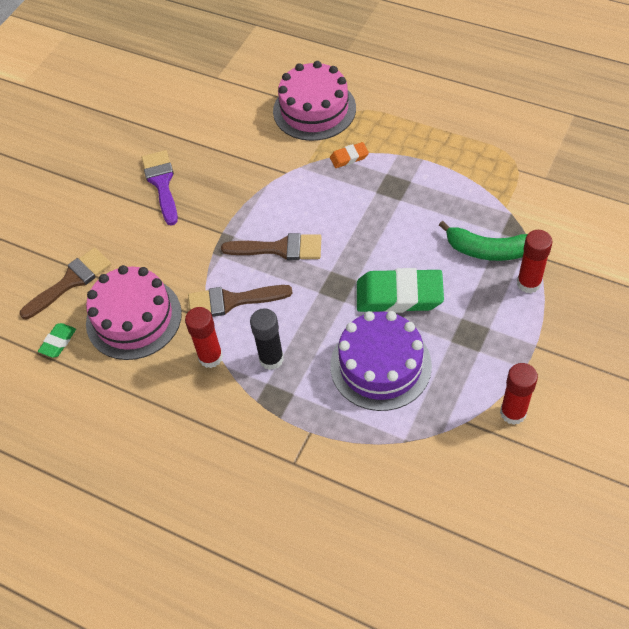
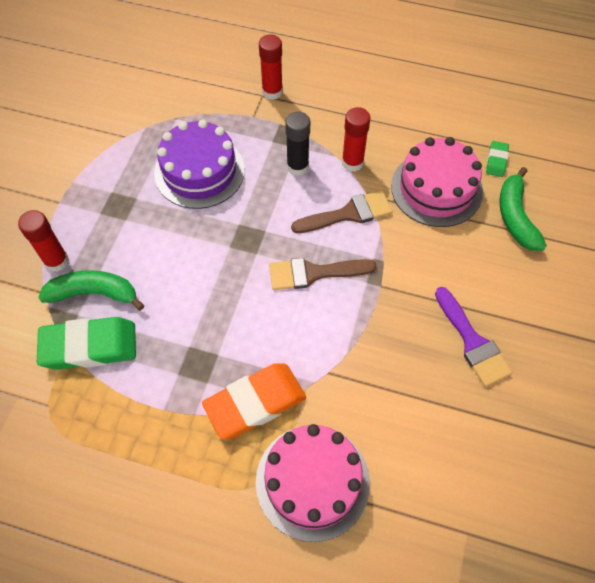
camera: 165 degrees right, 5 degrees up
(71, 281) = (515, 217): brown brush -> green banana
(349, 157) = (255, 403): orange eraser -> orange eraser, size x2.10
(399, 295) = (185, 236): green eraser -> green eraser (89, 346)
(513, 413) = (87, 146): red glue stick -> red glue stick (272, 92)

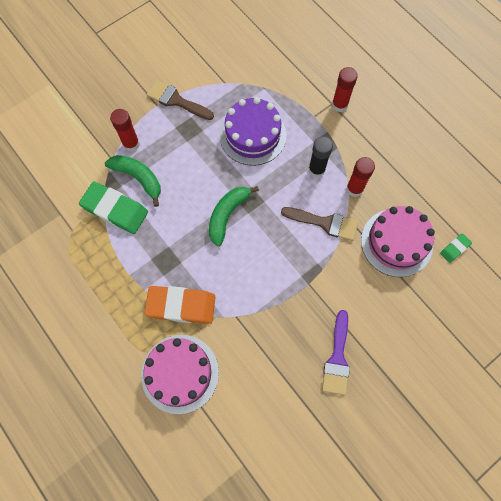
camera: 35 degrees right, 10 degrees up
(314, 273) = (273, 248): brown brush -> brown brush (176, 100)
(515, 217) = (434, 296): green banana -> green banana (227, 215)

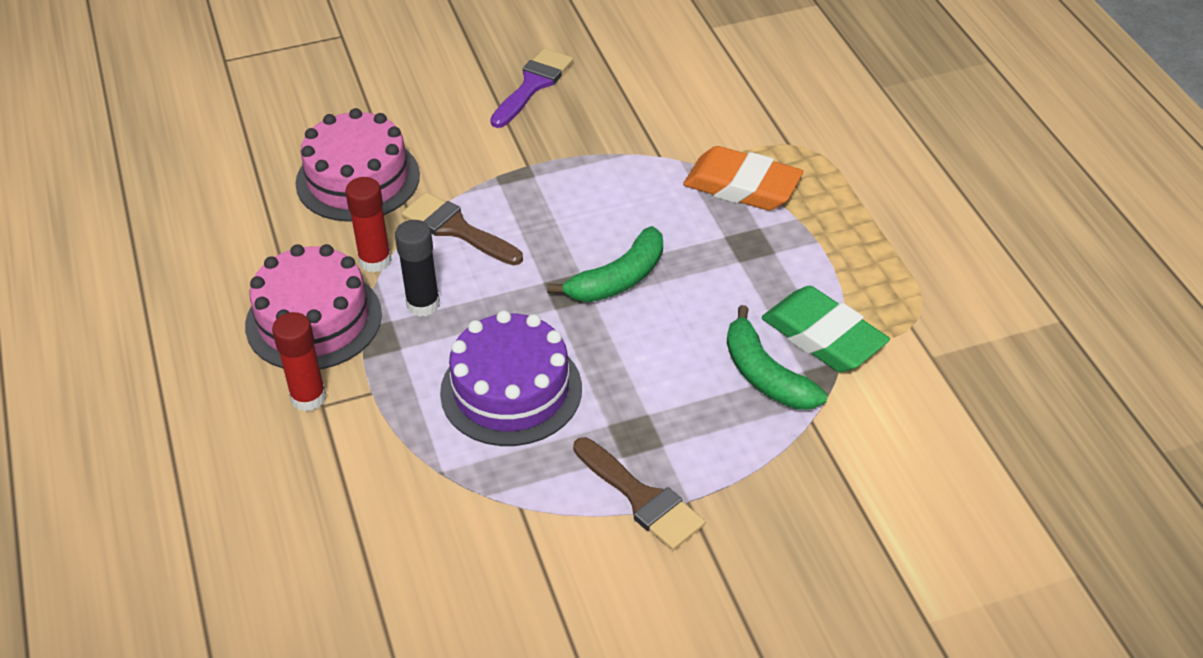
camera: 160 degrees left, 25 degrees down
(131, 144) = (765, 439): red glue stick -> none
(180, 373) = (768, 119): pink cake -> pink cake (313, 320)
(454, 249) = (275, 151): green eraser -> none

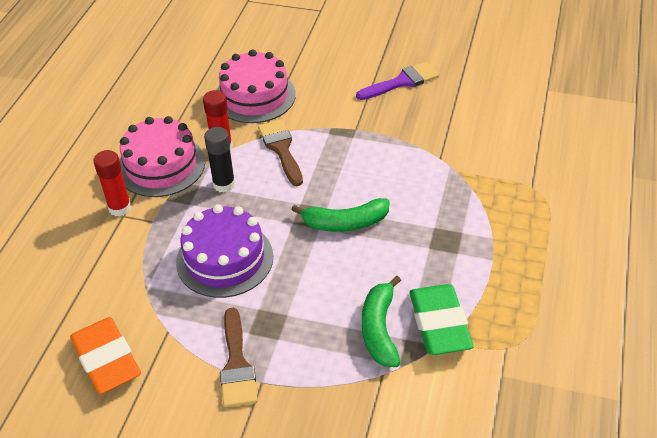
camera: 35 degrees right, 0 degrees up
(742, 186) = (475, 200): orange eraser -> orange eraser (106, 359)

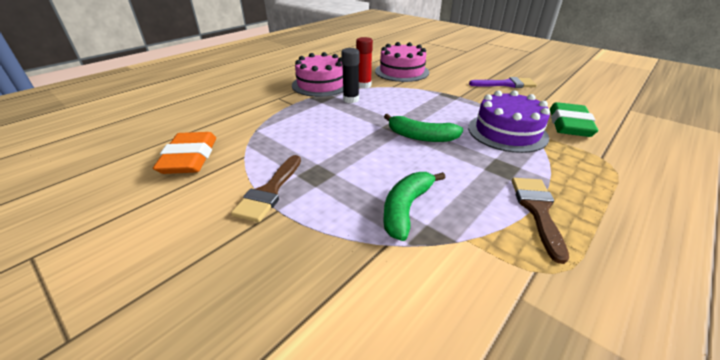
camera: 25 degrees right, 10 degrees down
(120, 208) = (280, 94): red glue stick -> none
(225, 259) = (319, 131): purple cake -> purple cake (507, 132)
(281, 149) = (401, 94): brown brush -> brown brush (537, 210)
(439, 324) = (467, 224): green eraser -> green eraser (569, 124)

